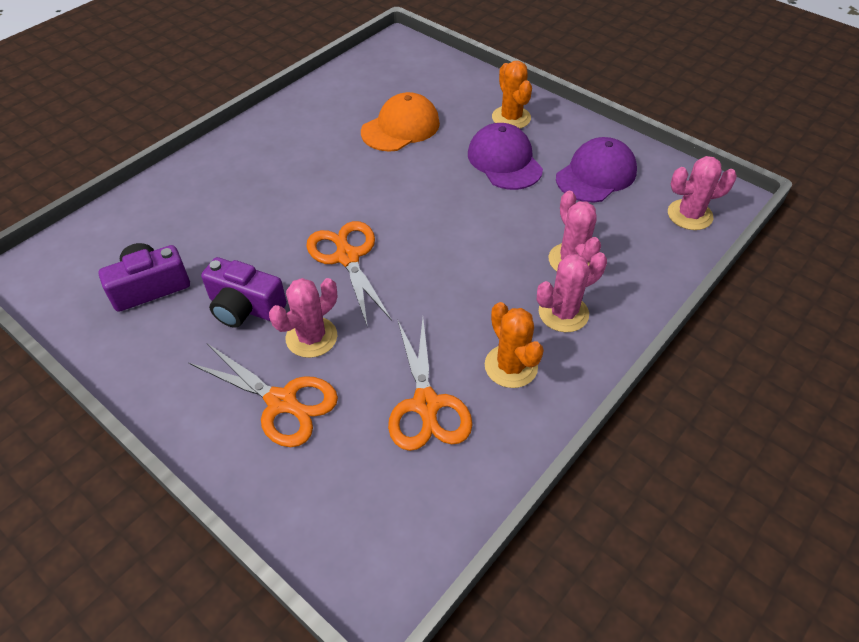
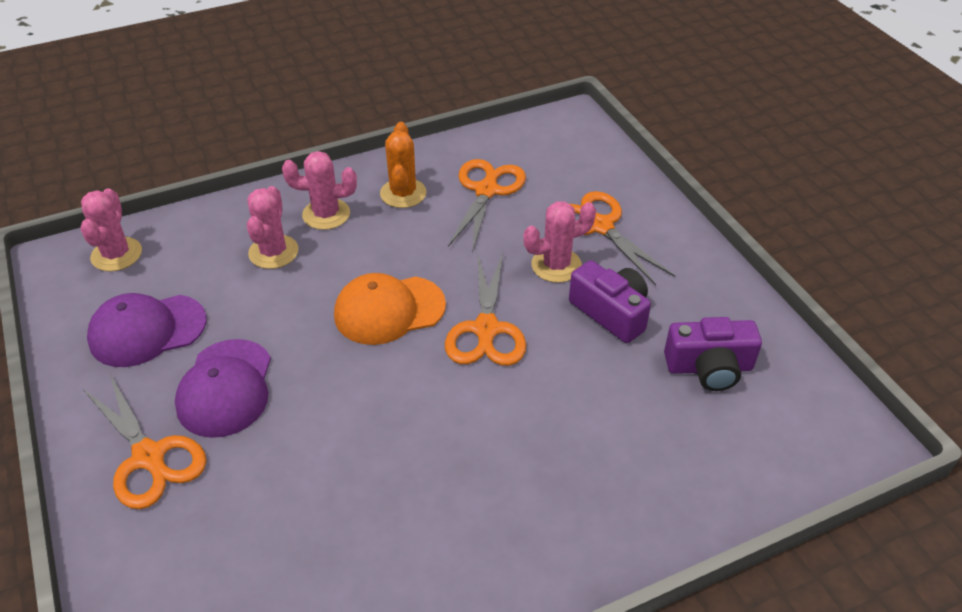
camera: 155 degrees left, 5 degrees down
(400, 127) = (308, 501): orange cap -> orange cap (389, 310)
(511, 118) = (149, 457): orange cactus -> orange scissors
(689, 215) = (116, 254): pink cactus -> pink cactus turned 75 degrees clockwise

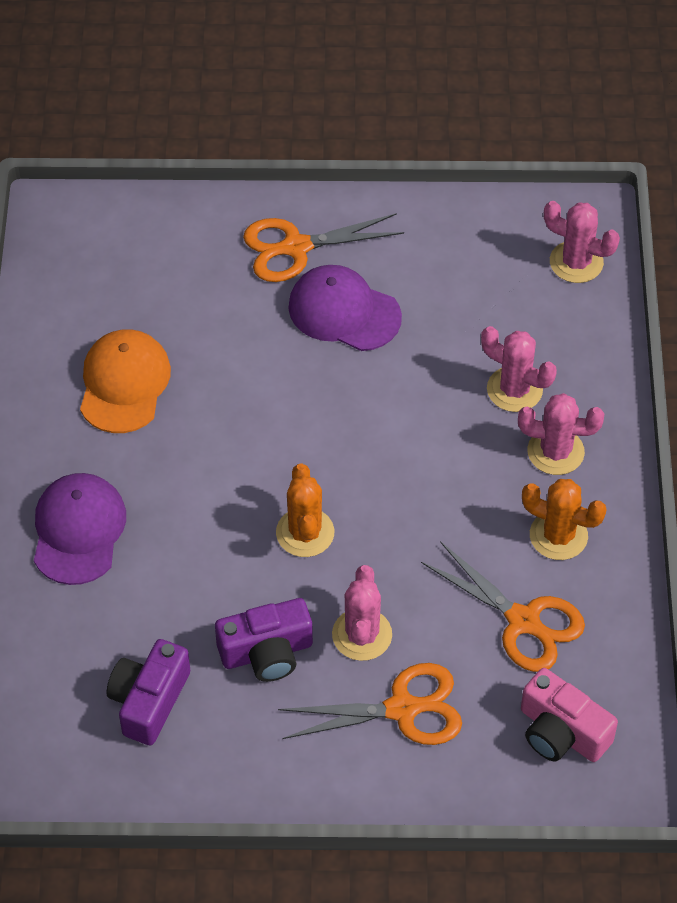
camera: 115 degrees right, 10 degrees up
(147, 330) = (449, 269): purple cap -> purple cap (78, 530)
(326, 214) = (555, 452): pink cactus -> pink cactus turned 75 degrees clockwise
(389, 310) = (375, 461): orange cap -> orange cap (124, 384)
(486, 329) = (305, 533): orange scissors -> orange cactus
(558, 153) = (561, 732): none -> pink camera

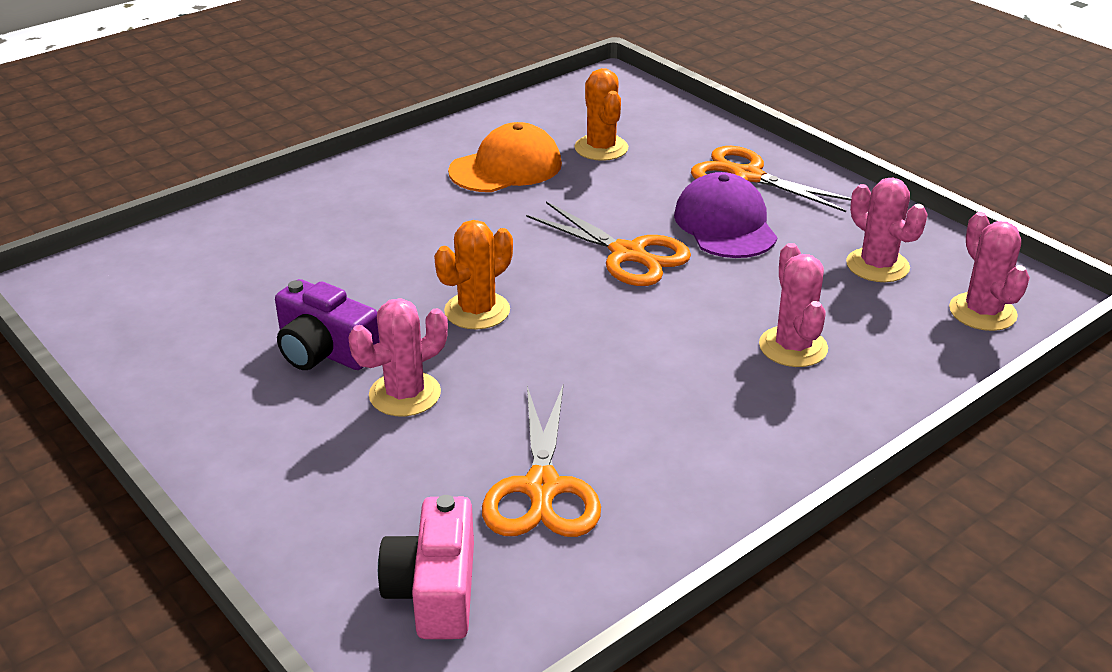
camera: 50 degrees right, 20 degrees down
(78, 530) = (342, 210): purple cap -> none
(149, 701) = (207, 316): purple camera -> none
(402, 709) = (346, 461): orange scissors -> orange scissors (628, 254)
(555, 452) = (765, 406): pink cactus -> pink cactus (877, 265)
(558, 536) = (673, 459): orange cactus -> orange cactus (601, 148)

